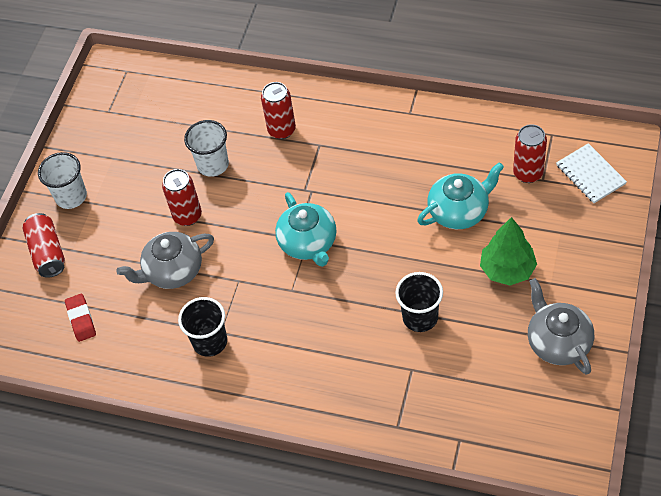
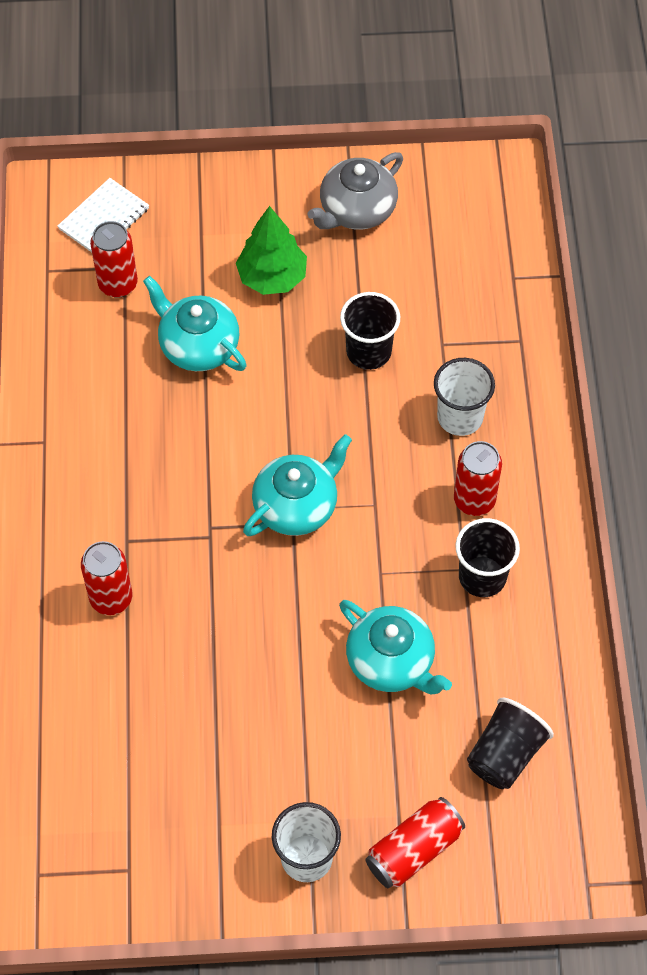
camera: 115 degrees left, 5 degrees up
(81, 319) = (505, 754): red eraser -> black cup
(172, 271) = (391, 662): grey teapot -> turquoise teapot
(187, 216) = (295, 675): red can -> red can (474, 500)
(213, 165) = (196, 672): white cup -> white cup (460, 417)

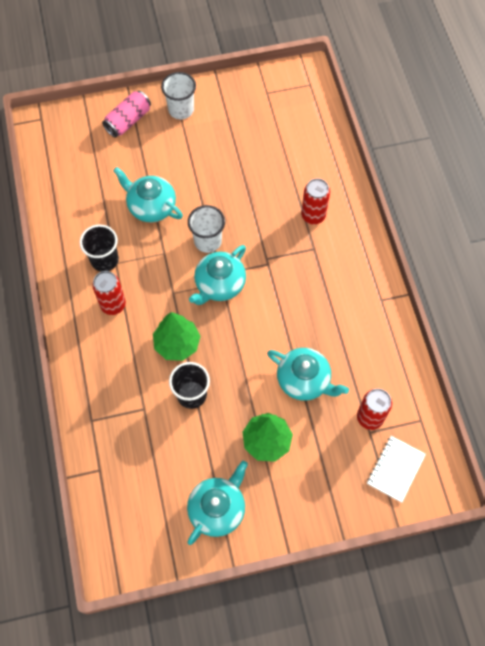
camera: 170 degrees right, 5 degrees up
(356, 210) = (217, 508): grey teapot -> turquoise teapot
(379, 425) = (177, 344): none -> green tree
(414, 850) = (128, 121): red can -> pink can
(460, 417) = (127, 358): white cup -> white cup (208, 241)
(505, 754) = (85, 170): black cup -> none

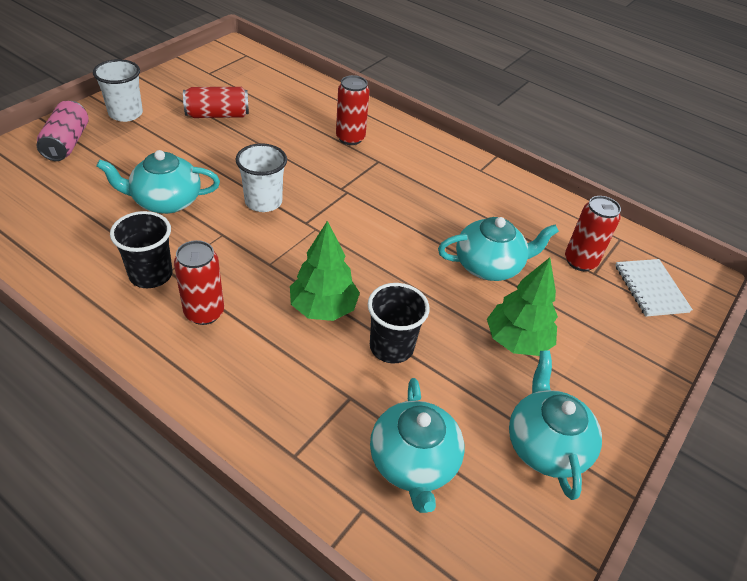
camera: 45 degrees left, 20 degrees down
(219, 284) = (315, 231): turquoise teapot -> turquoise teapot (413, 463)
(239, 142) = (217, 115): none -> red can

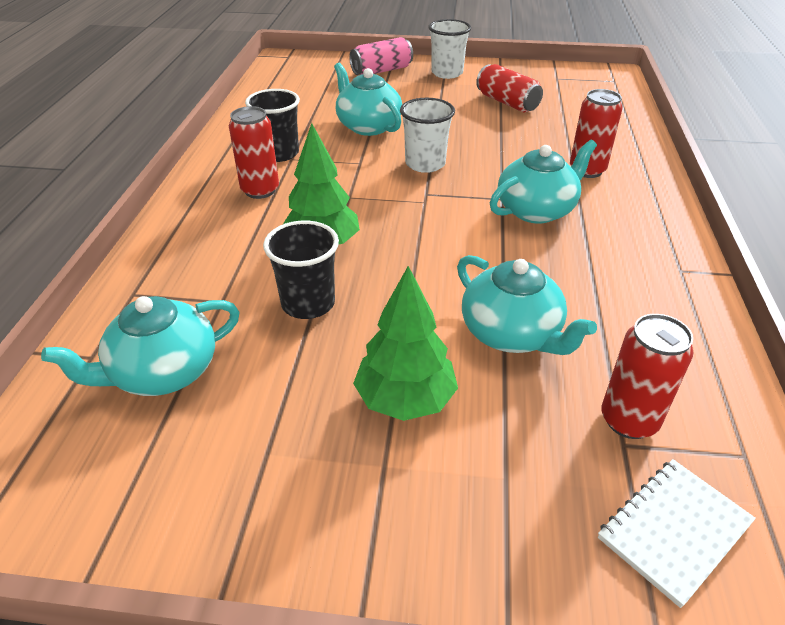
camera: 65 degrees right, 5 degrees down
(546, 445) = (251, 481): turquoise teapot -> turquoise teapot (537, 210)

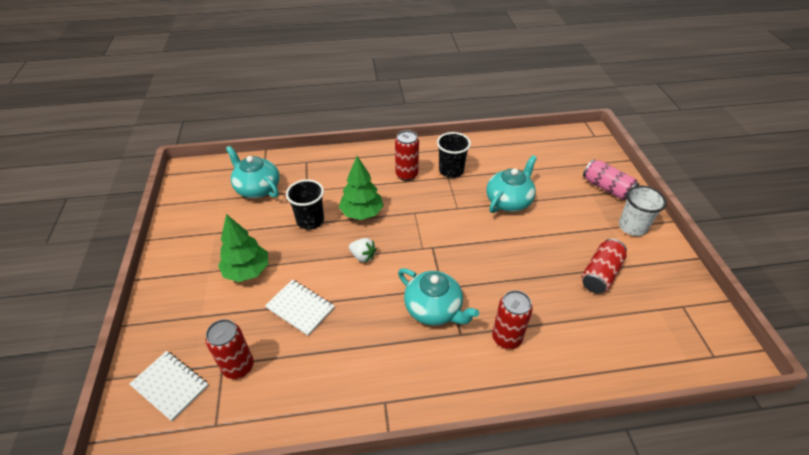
camera: 75 degrees right, 5 degrees up
(420, 255) = (363, 256): none -> white strawberry
(425, 164) = (470, 240): white cup -> none
(512, 334) = (300, 308): turquoise teapot -> white notebook

